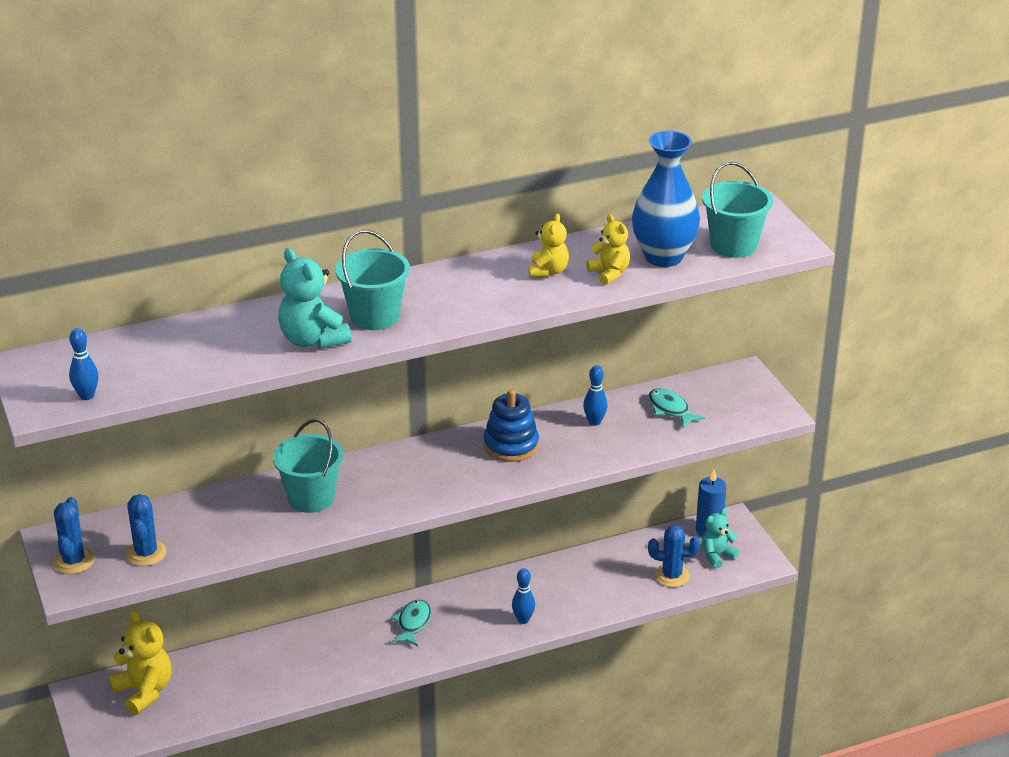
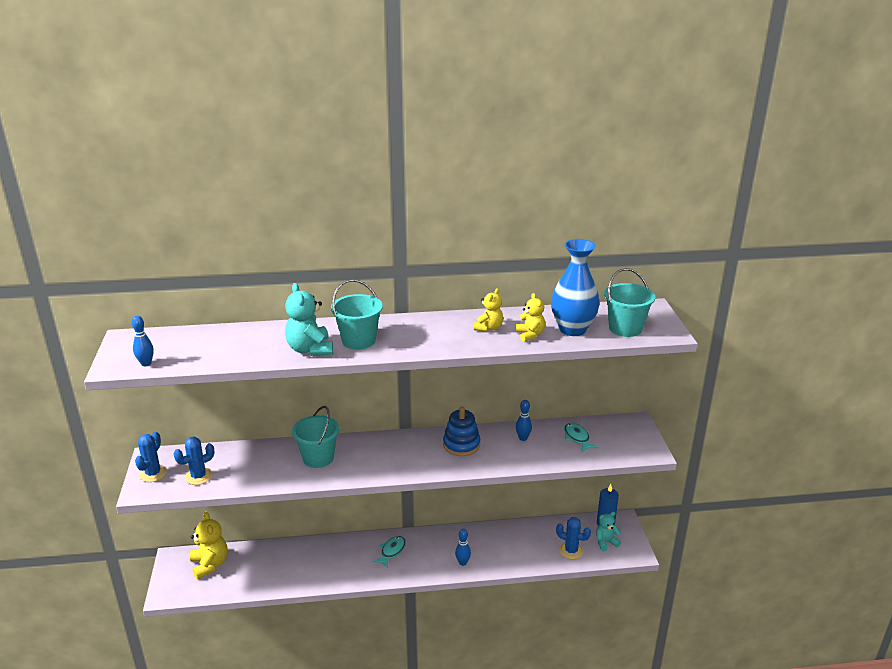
camera: 15 degrees right, 5 degrees down
(146, 553) = (198, 476): blue cactus -> blue cactus turned 45 degrees clockwise

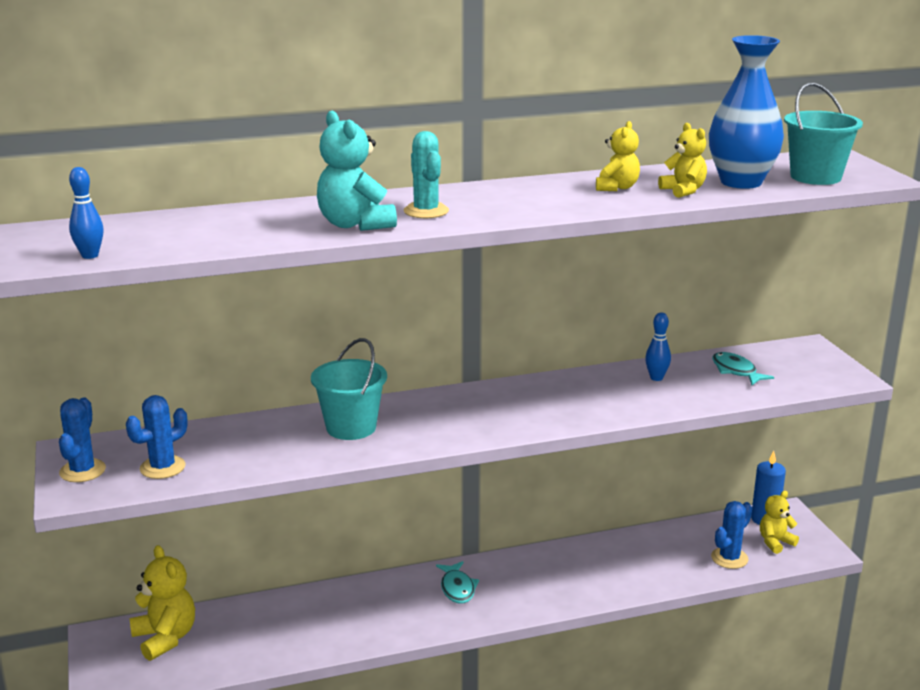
camera: 10 degrees left, 5 degrees down
(358, 340) = (426, 211): turquoise bucket -> turquoise cactus
(392, 551) = (457, 588): turquoise fish -> turquoise fish turned 150 degrees clockwise
(461, 445) = (568, 393): blue stacking toy -> none
(462, 562) = (573, 591): blue bowling pin -> none
(571, 551) = (729, 558): blue cactus -> blue cactus turned 60 degrees counterclockwise
(605, 542) = (775, 542): turquoise teddy bear -> yellow teddy bear

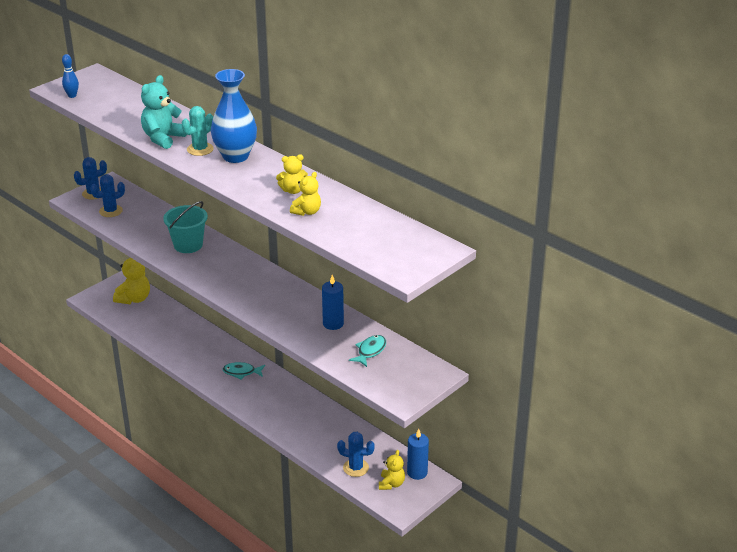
camera: 60 degrees right, 10 degrees up
(162, 467) = (111, 211): blue cactus -> blue cactus turned 45 degrees counterclockwise
(457, 588) = (241, 372): turquoise fish -> turquoise fish turned 45 degrees clockwise
(656, 378) = (333, 324): blue bowling pin -> blue candle
(741, 182) = (344, 226): blue vase -> blue vase (235, 156)
(775, 542) = (391, 484): yellow teddy bear -> yellow teddy bear turned 75 degrees clockwise
(815, 177) = (382, 250): turquoise bucket -> none

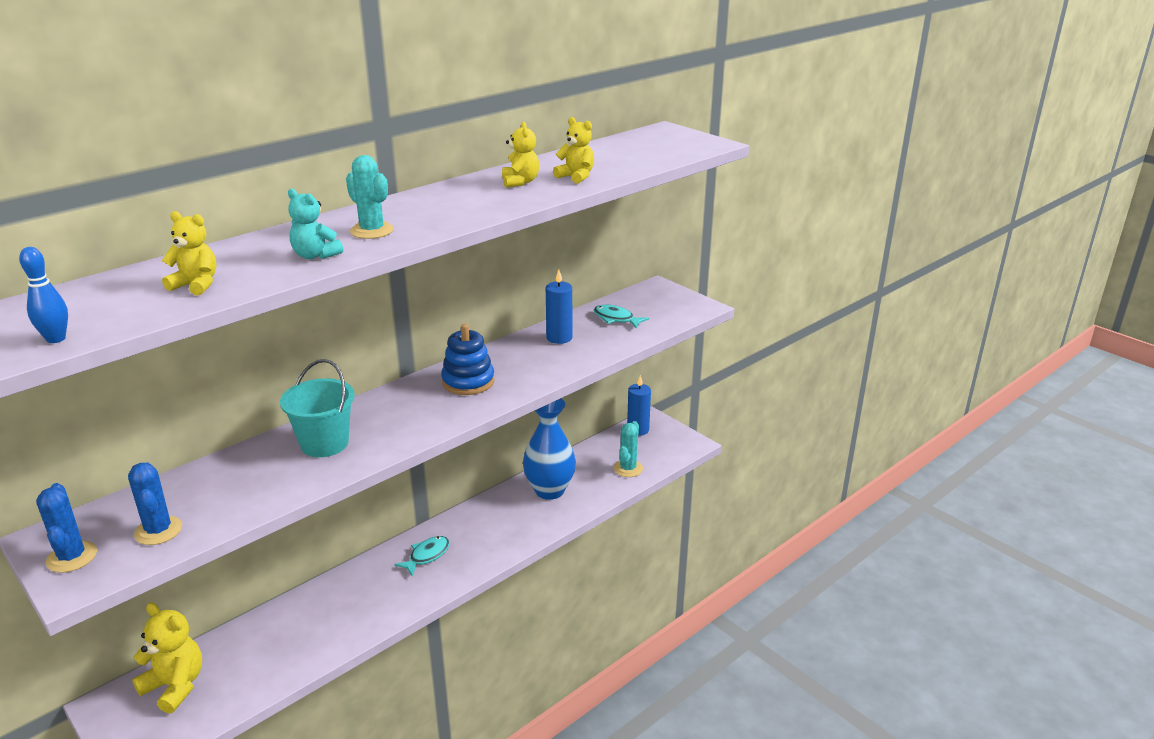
camera: 85 degrees left, 5 degrees down
(163, 138) = (315, 255): turquoise teddy bear -> turquoise teddy bear, size x0.63
(235, 156) = (408, 210): blue vase -> blue vase (549, 490)
(241, 372) = (427, 556): turquoise fish -> turquoise fish turned 150 degrees counterclockwise
(263, 288) = (468, 382): none -> blue stacking toy
(356, 468) = (628, 468): blue cactus -> turquoise cactus
(391, 484) = (654, 446): yellow teddy bear -> yellow teddy bear (196, 285)

